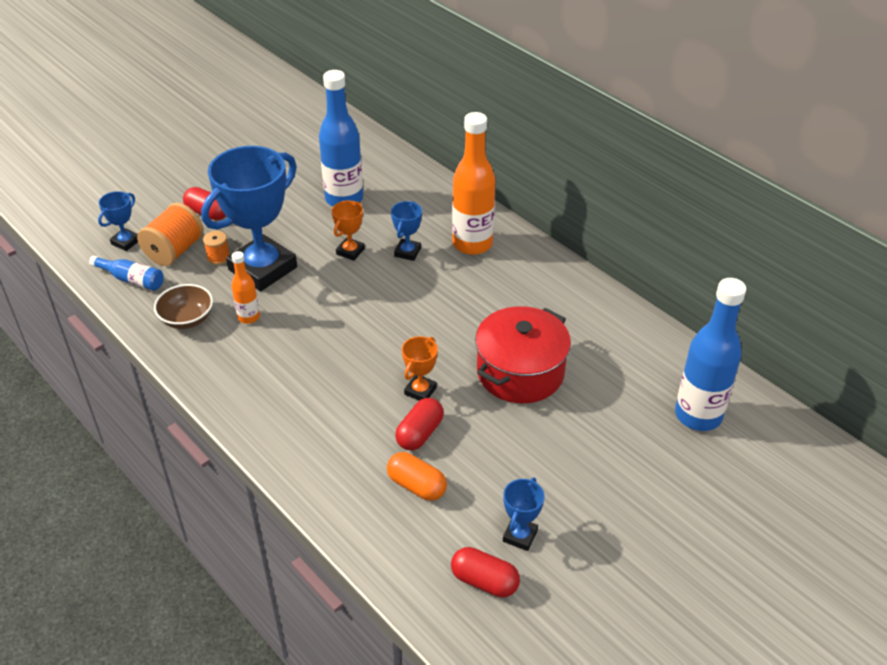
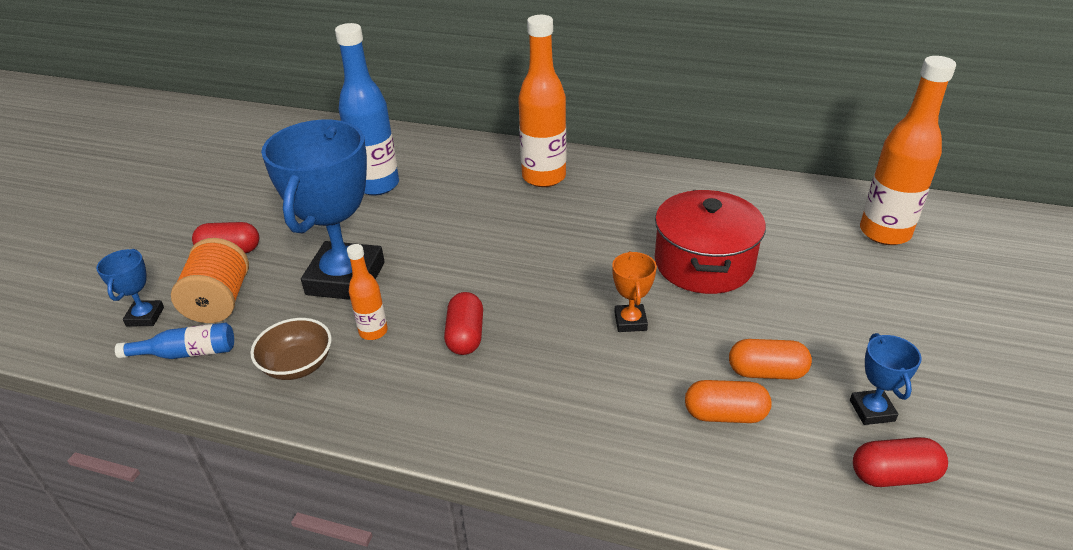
camera: 30 degrees left, 5 degrees down
(218, 257) = (282, 287): orange spool -> none
(350, 251) = (429, 227): orange trophy -> none
(407, 252) = (488, 206): blue trophy -> none
(420, 433) = (673, 362): red capsule -> red capsule (465, 336)
(476, 473) = (766, 372): none -> orange capsule
(698, 415) = (884, 233): blue bottle -> orange bottle

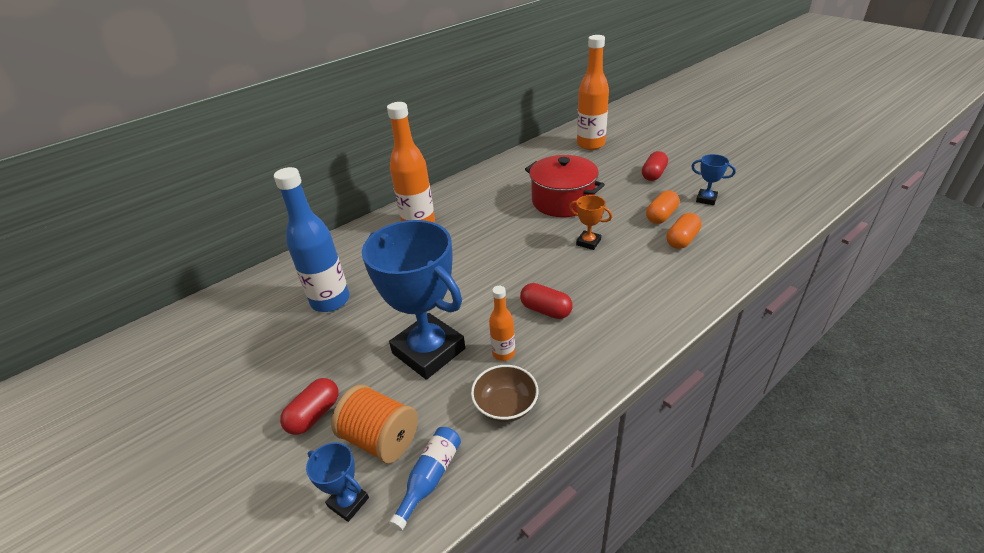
camera: 55 degrees left, 0 degrees up
(893, 475) = (748, 211): red capsule -> red capsule (653, 174)

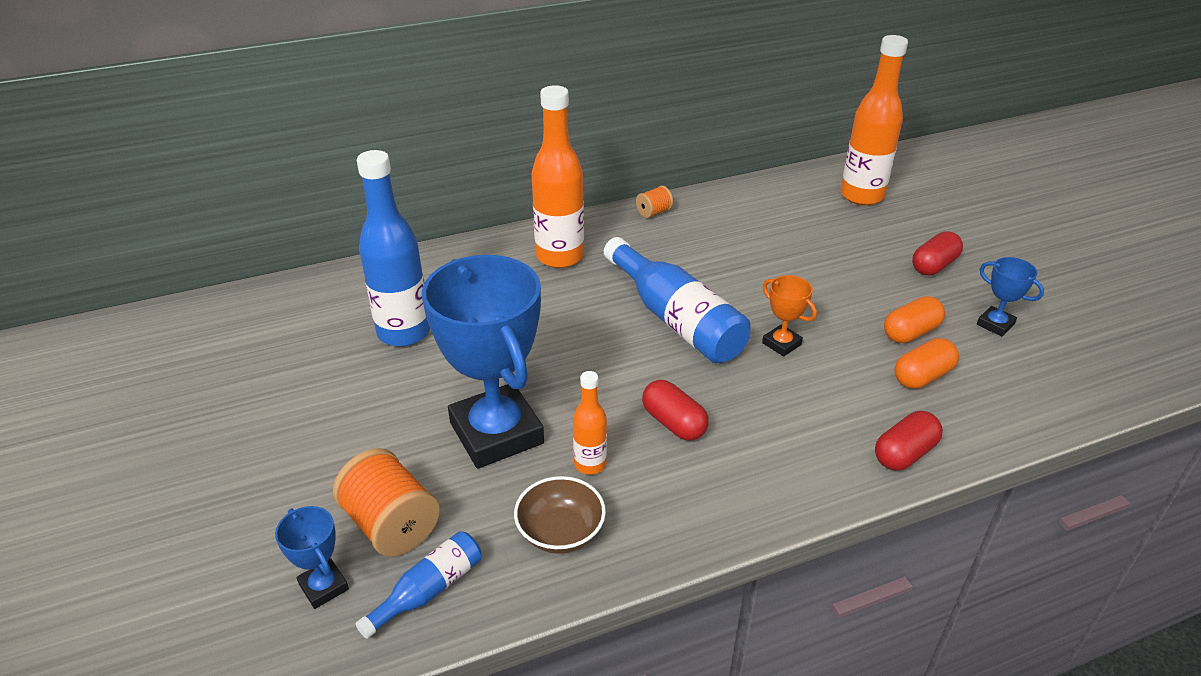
camera: 15 degrees right, 0 degrees up
(314, 415) = (327, 471): red capsule -> red capsule (904, 454)
(467, 182) = (654, 212): none -> orange spool
(514, 244) = (675, 319): none -> blue bottle
(563, 201) = (776, 273): red pot -> none

